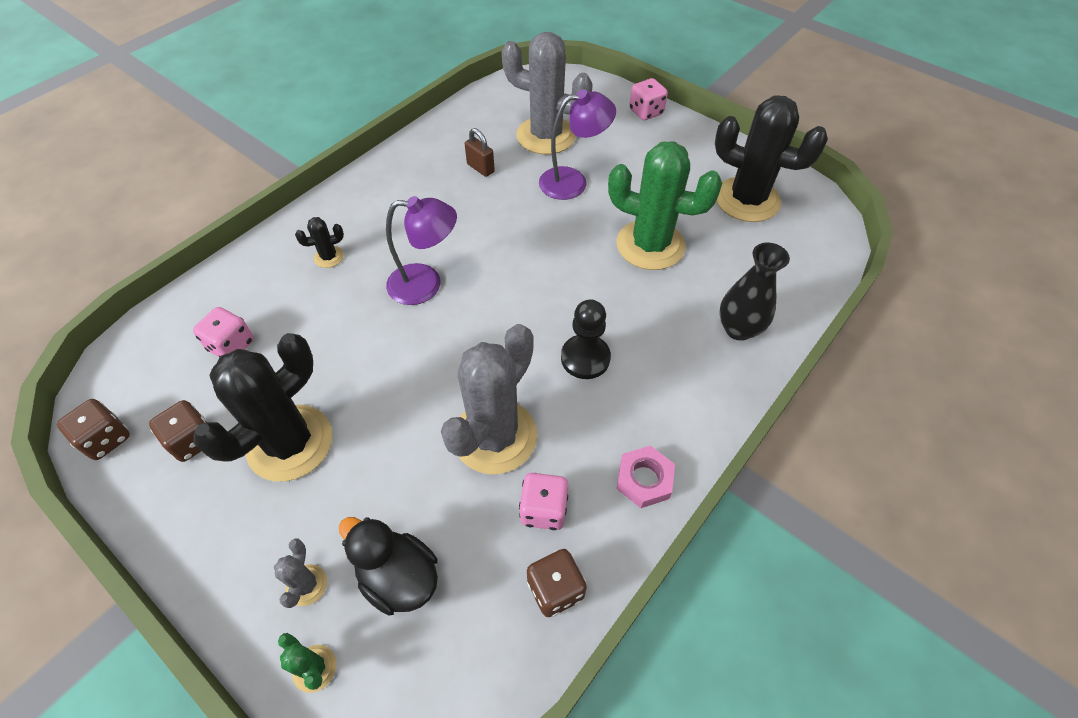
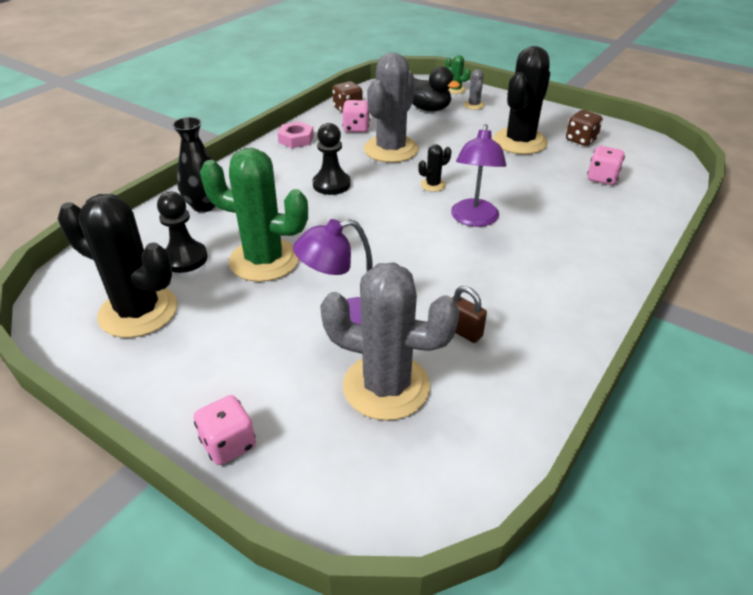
camera: 175 degrees right, 15 degrees down
(106, 439) = (635, 138): brown dice -> none
(329, 257) = (575, 234): black cactus -> black cactus (433, 185)
(426, 284) = (474, 219): purple lamp -> purple lamp turned 75 degrees counterclockwise
(730, 252) = (185, 258): none -> black pawn

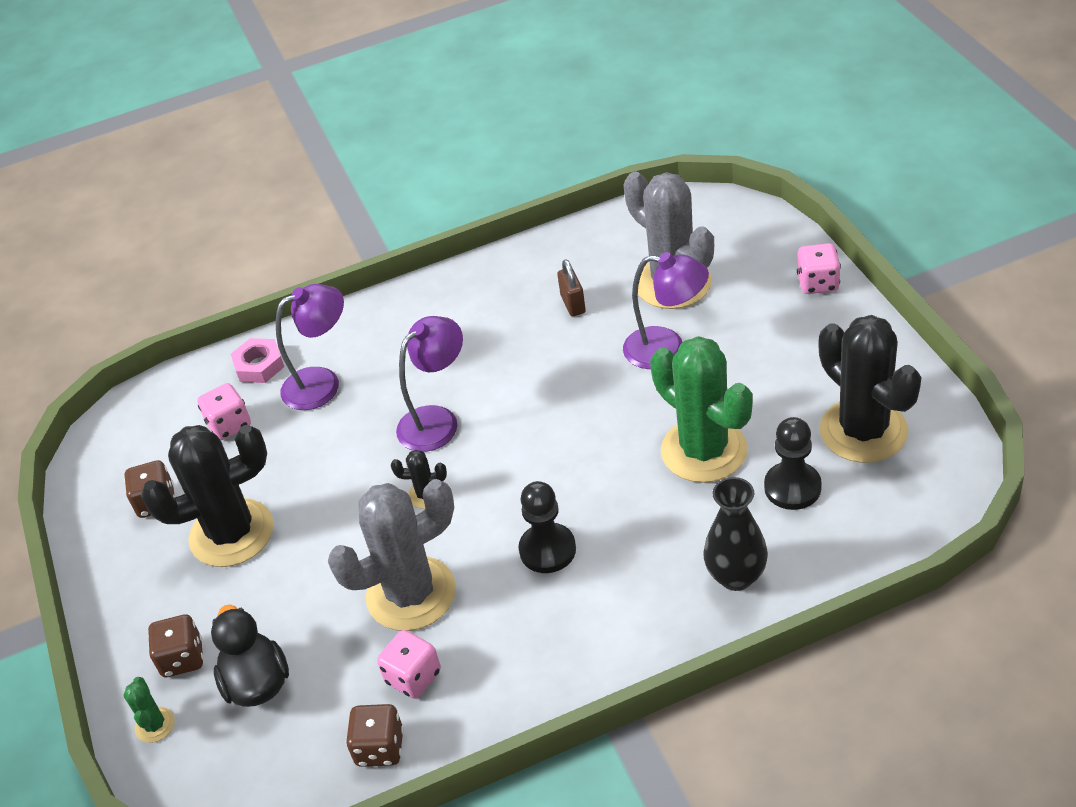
camera: 140 degrees left, 5 degrees up
(296, 139) = (525, 688): pink nut -> pink nut (259, 365)
(474, 105) = (182, 658): grey cactus -> brown dice
(581, 214) = (322, 383): none -> purple lamp

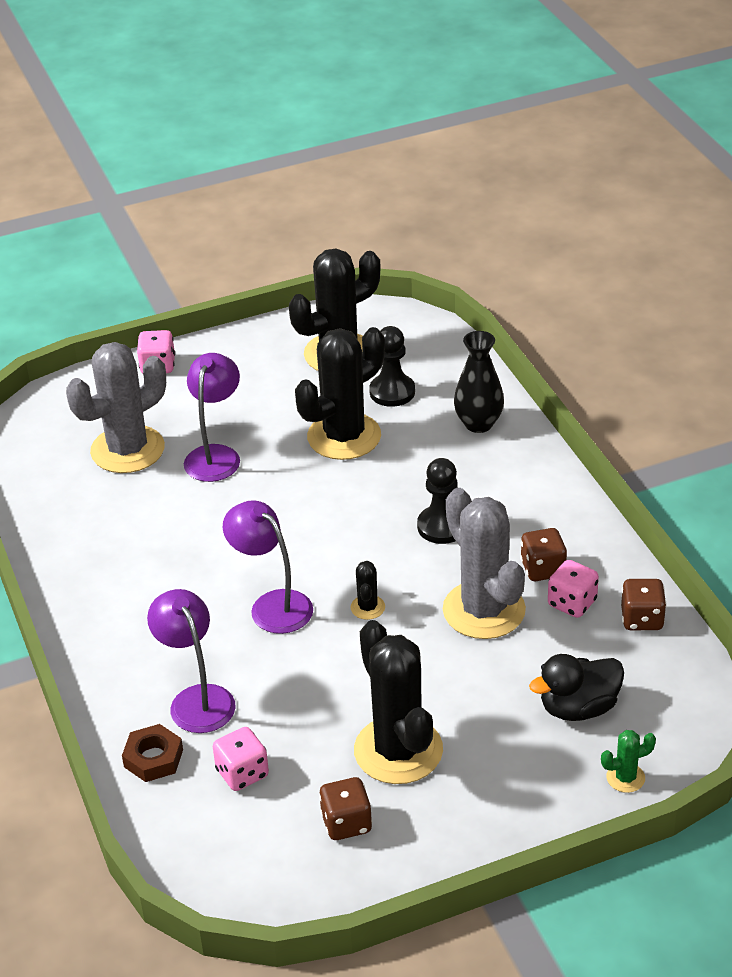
camera: 95 degrees left, 5 degrees down
(182, 658) = (551, 768): brown dice -> brown dice (543, 569)
(259, 365) = (153, 758): pink nut -> brown nut
(573, 304) = (134, 515): brown padlock -> none
(704, 450) = (344, 436): green cactus -> black cactus

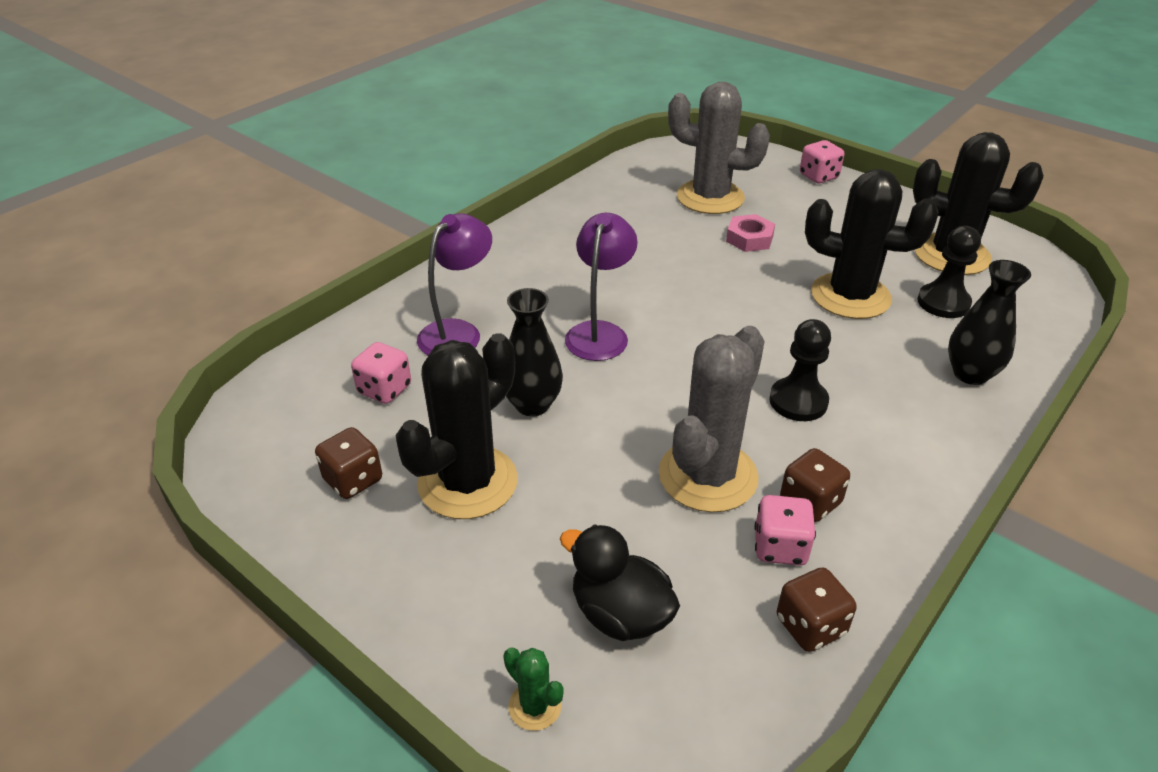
camera: 60 degrees right, 0 degrees up
(153, 758) = (377, 334): brown nut -> none
(215, 455) = (749, 238): purple lamp -> pink nut
(334, 681) = (532, 404): none -> black vase
(367, 607) = (644, 391): black cactus -> none

